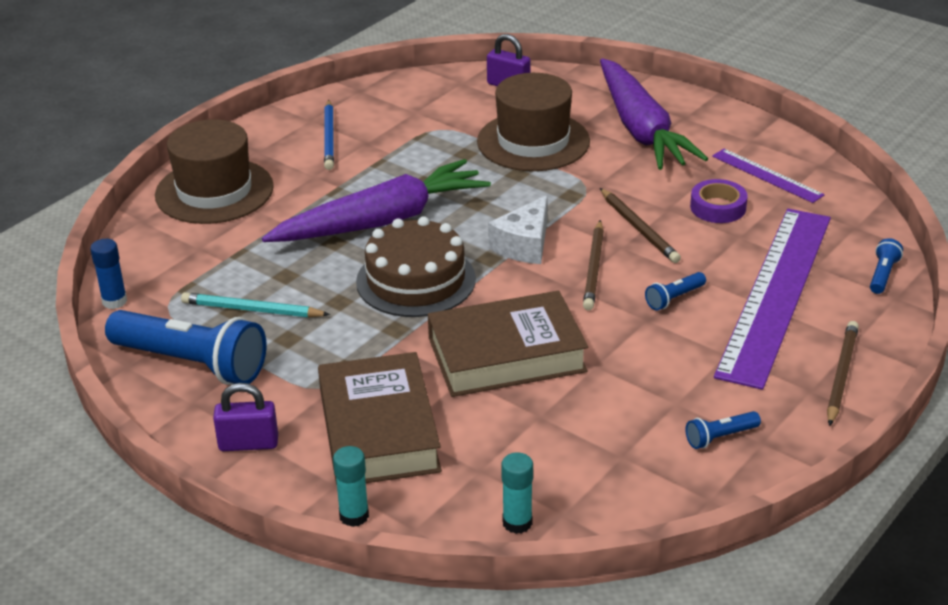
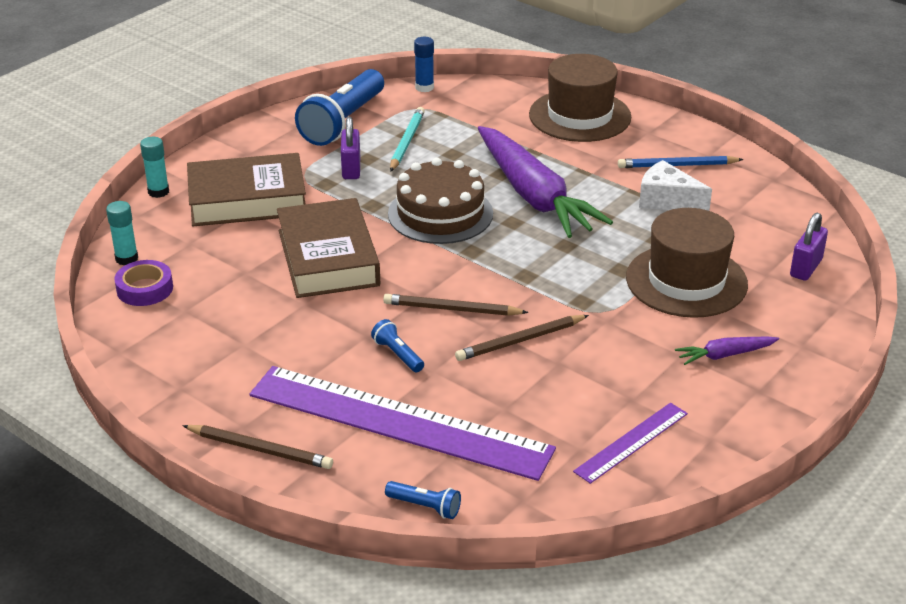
camera: 90 degrees right, 0 degrees up
(248, 444) = (247, 149): purple padlock -> purple padlock (351, 169)
(524, 245) = (492, 271): white cheese -> white cheese (667, 200)
(640, 129) = (725, 355): purple carrot -> purple carrot, size x0.43
(718, 207) = (561, 398): purple tape -> purple tape (145, 289)
(720, 437) = (192, 364): blue flashlight -> none

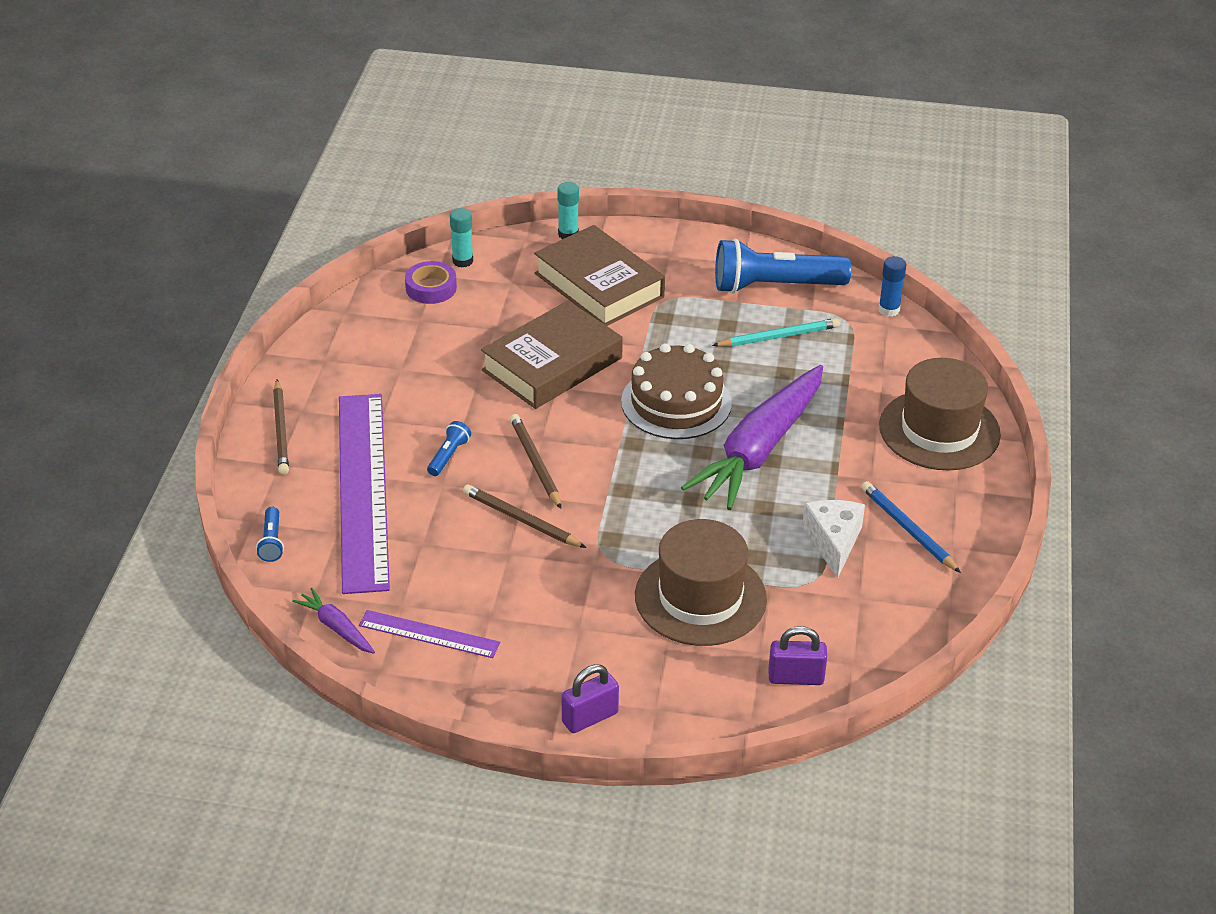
camera: 60 degrees right, 5 degrees up
(351, 169) = (701, 322): purple padlock -> purple padlock (590, 717)
(725, 355) = (600, 658): purple carrot -> purple carrot (336, 628)

